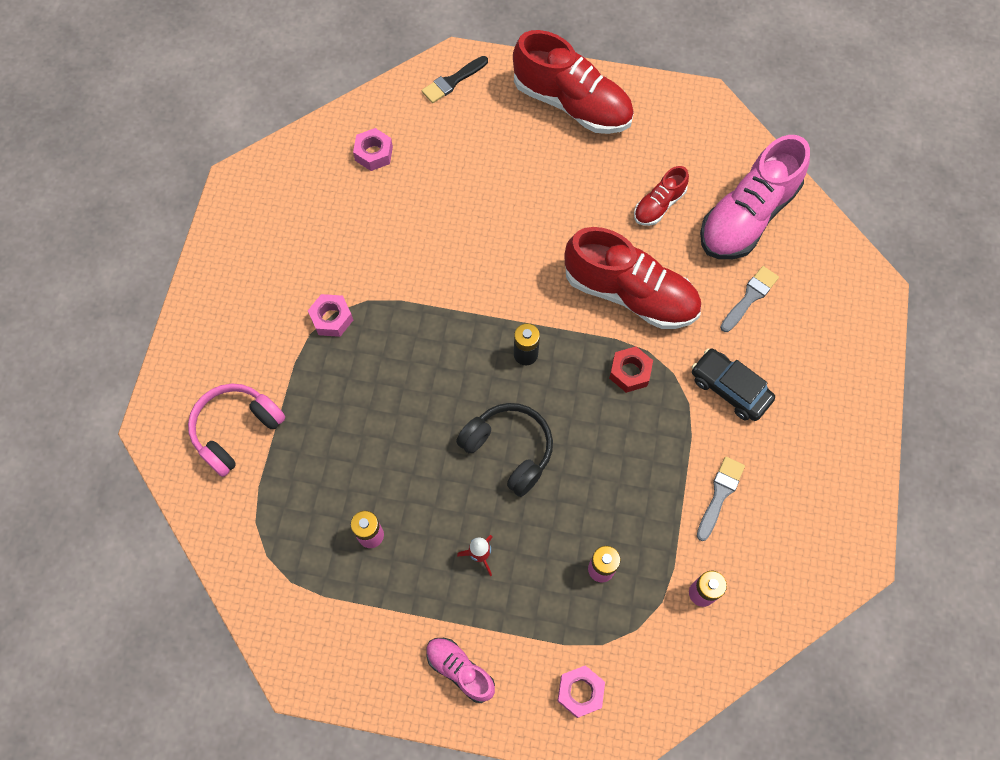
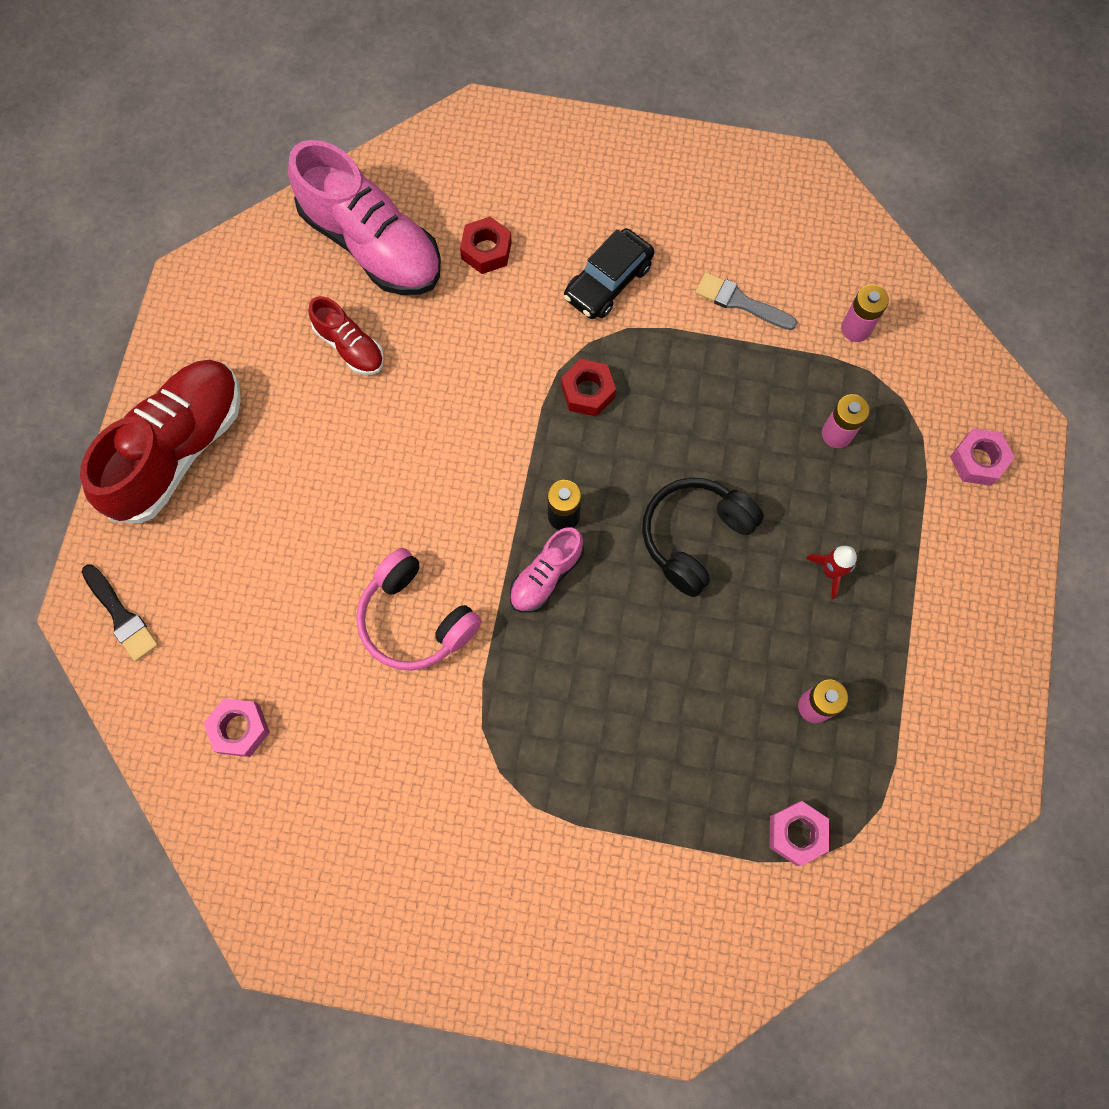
camera: 90 degrees left, 5 degrees up
(236, 430) = (679, 901): pink headphones -> pink headphones (415, 619)
(331, 318) = (509, 776): pink nut -> pink nut (796, 833)
(460, 670) = (968, 593): pink shoe -> pink shoe (546, 576)
(630, 294) = (479, 387): red shoe -> none
(750, 297) = (486, 250): grey brush -> red nut

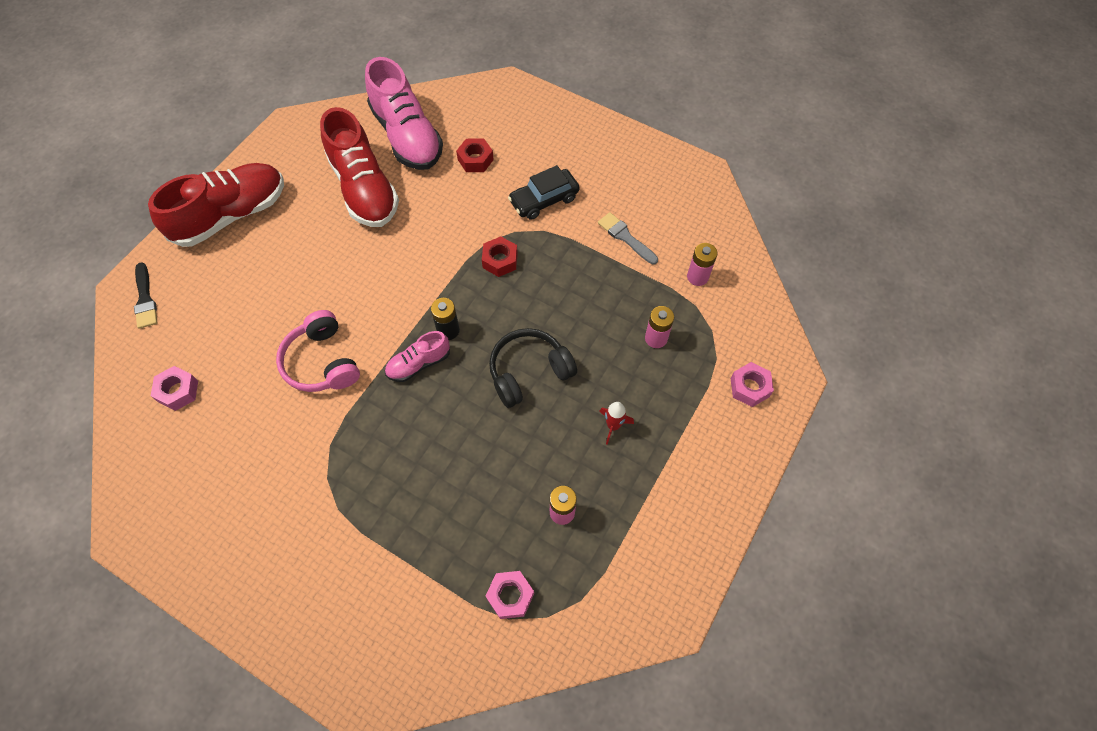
camera: 20 degrees right, 10 degrees down
(350, 346) = (364, 189): red shoe -> red shoe, size x2.00

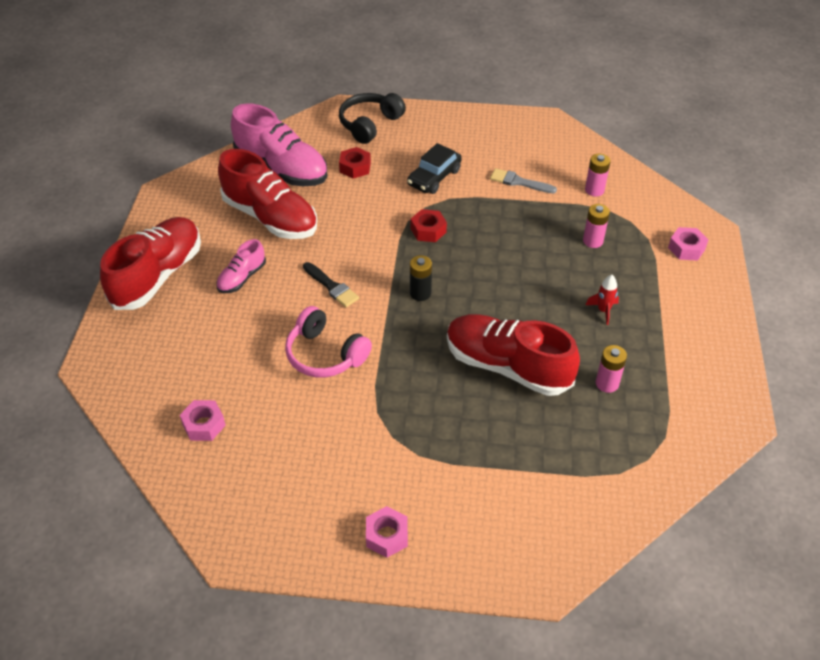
camera: 25 degrees left, 15 degrees down
(145, 299) = (118, 367): black brush -> black brush (331, 287)
(418, 364) = (412, 325): pink shoe -> pink shoe (242, 278)
(478, 449) = (507, 366): none -> red shoe
(510, 596) = (609, 457): pink nut -> pink nut (387, 536)
(529, 372) = (509, 298): black headphones -> black headphones (369, 124)

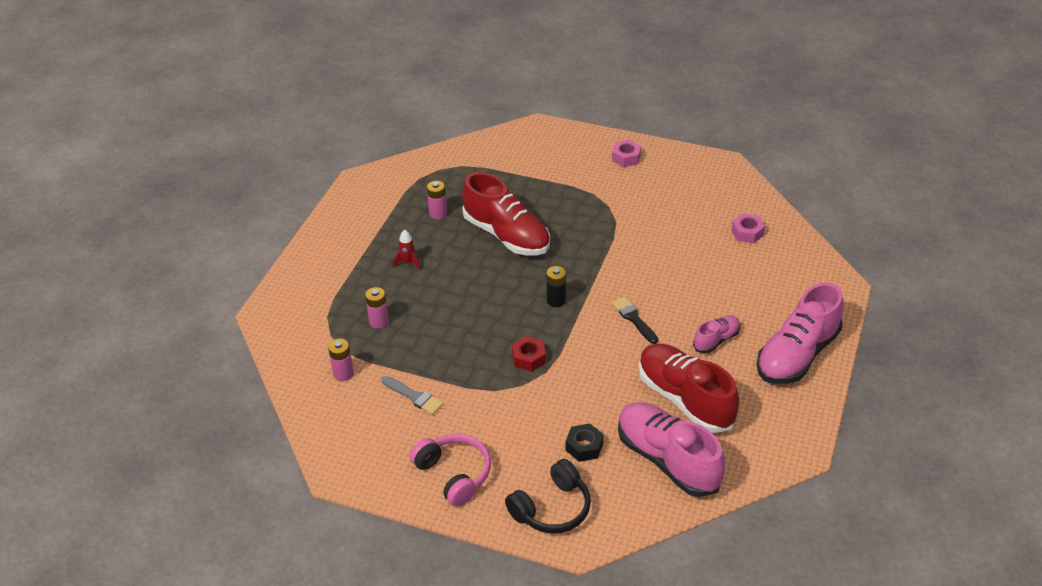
camera: 165 degrees left, 5 degrees down
(158, 276) = (797, 355): red shoe -> pink shoe
(325, 354) = (649, 265): pink headphones -> pink headphones (454, 474)
(355, 167) = (584, 447): red nut -> black nut
(434, 177) = (501, 418): black car -> none
(686, 248) = (300, 301): pink nut -> none

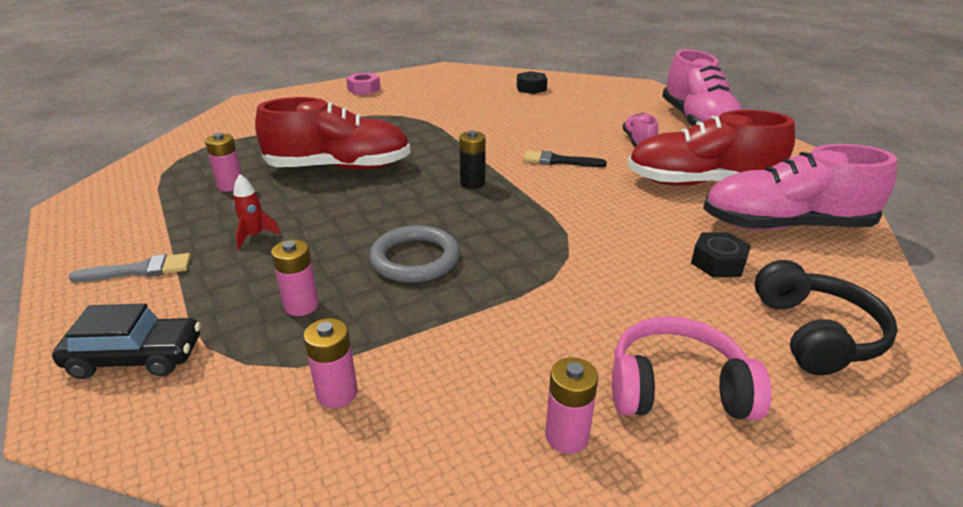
camera: 50 degrees left, 10 degrees down
(301, 303) = (136, 357): none -> black car
(389, 454) = (567, 436): none -> pink battery
(414, 396) = (479, 346): grey brush -> grey brush (139, 270)
(454, 331) = (415, 259): none -> grey ring
(528, 358) = (532, 233): red nut -> none
(747, 232) = (531, 88): pink nut -> black nut

